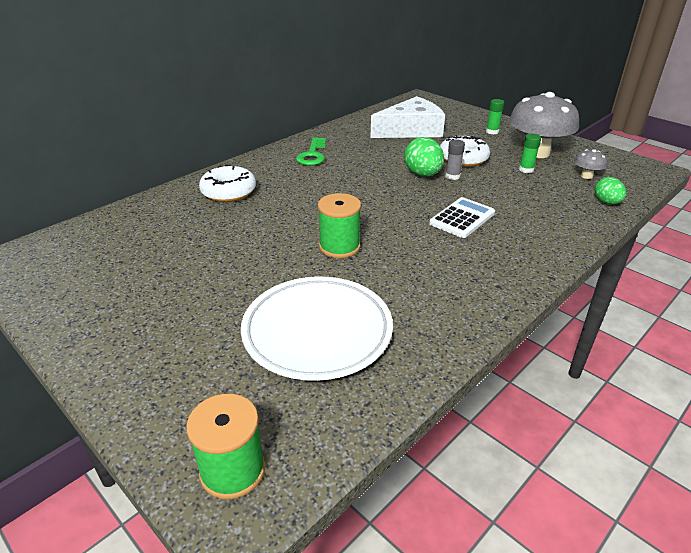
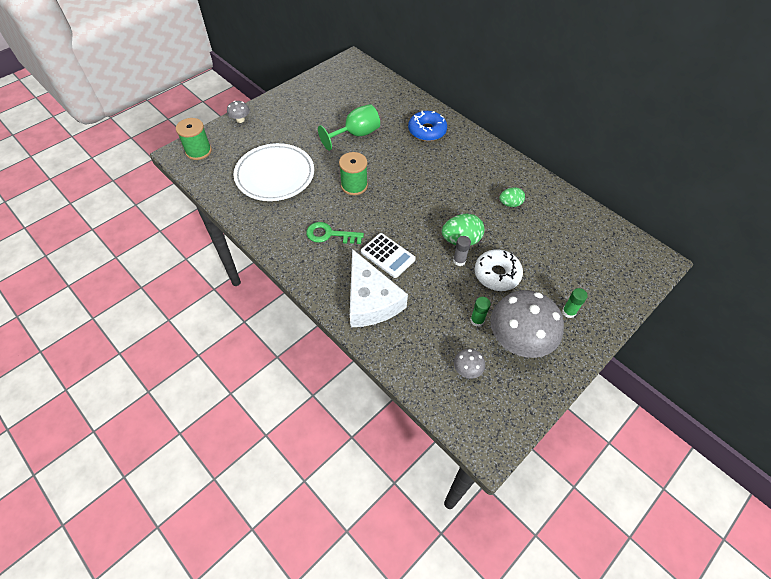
camera: 90 degrees right, 20 degrees up
(134, 404) = (240, 120): none -> grey mushroom
(223, 248) = (356, 134): none -> green goblet
(229, 192) = (427, 131): white donut -> blue donut
(312, 155) = (492, 172): green key -> green key (330, 234)
(411, 130) = (559, 243): white cheese -> white cheese (371, 300)
(606, 202) = (413, 368): green egg -> green egg (510, 204)

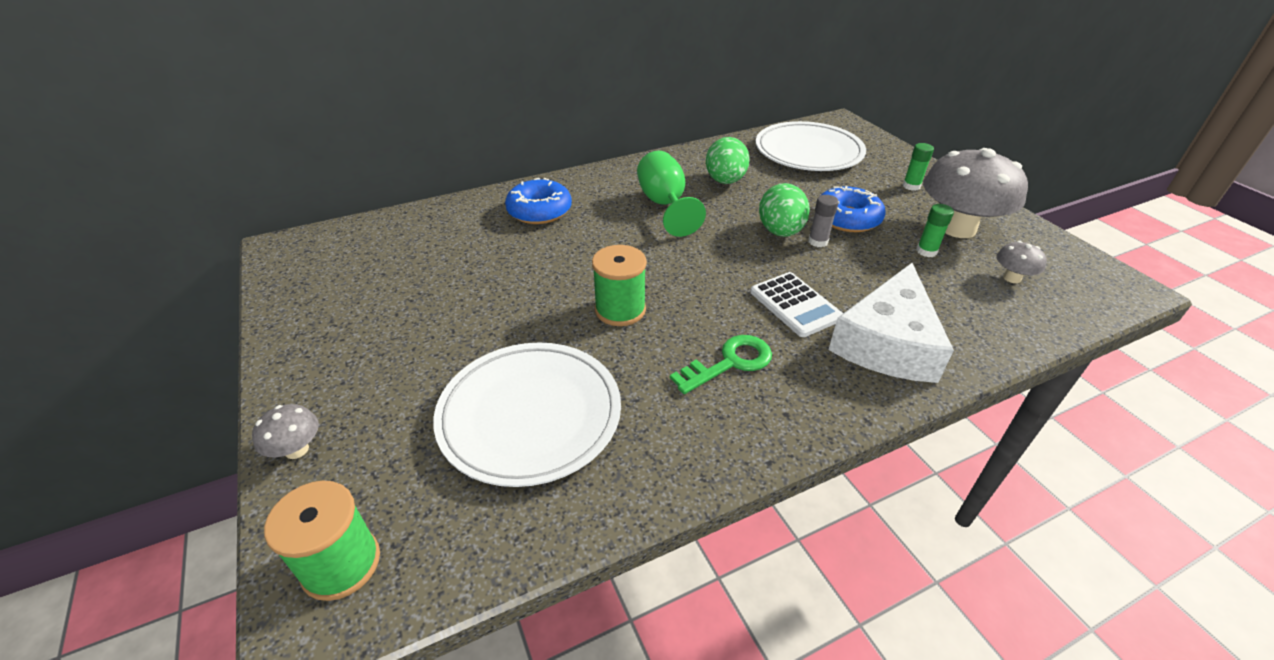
camera: 70 degrees left, 15 degrees down
(330, 234) = (729, 363): green key -> green key turned 150 degrees counterclockwise
(356, 134) = (492, 282): green goblet -> green goblet (665, 205)
(371, 300) = (888, 342): white cheese -> white cheese turned 120 degrees clockwise
(388, 255) = (795, 305): white calculator -> white calculator turned 90 degrees clockwise
(497, 274) = (847, 218): white donut -> blue donut
(510, 204) = (725, 181): green egg -> green egg, size x1.57
(585, 244) = (808, 152): none -> white plate

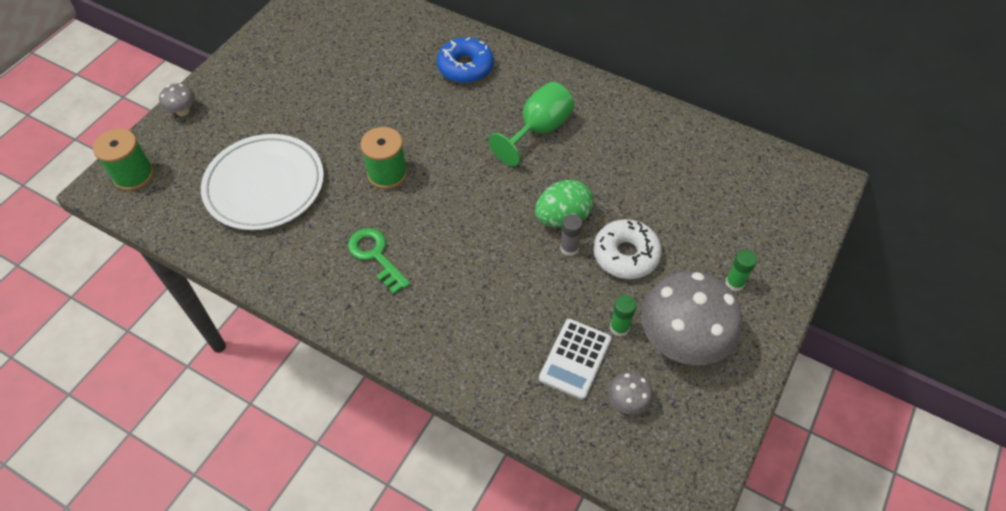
camera: 55 degrees right, 15 degrees up
(725, 181) = (612, 149): green egg -> none
(729, 363) = (376, 256): green key -> green key turned 150 degrees counterclockwise
(795, 305) = (468, 266): white calculator -> white calculator (575, 359)
(808, 152) = (727, 182): white plate -> none
(847, 218) = (626, 255): blue donut -> white donut
(888, 342) = (465, 338): white cheese -> none

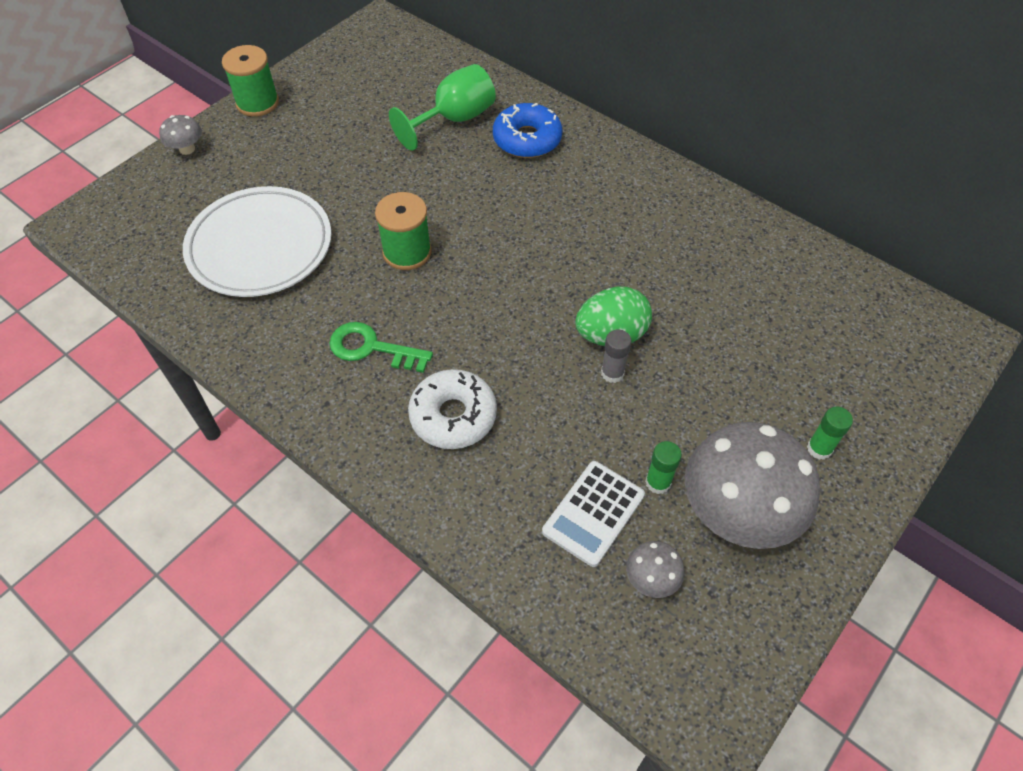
camera: 10 degrees right, 0 degrees up
(133, 175) = (114, 214): green spool -> green spool (257, 103)
(376, 256) = (372, 348): green key -> green key turned 45 degrees counterclockwise
(538, 130) = (601, 224): green goblet -> green goblet (454, 119)
(626, 255) = (683, 392): white donut -> white donut (453, 416)

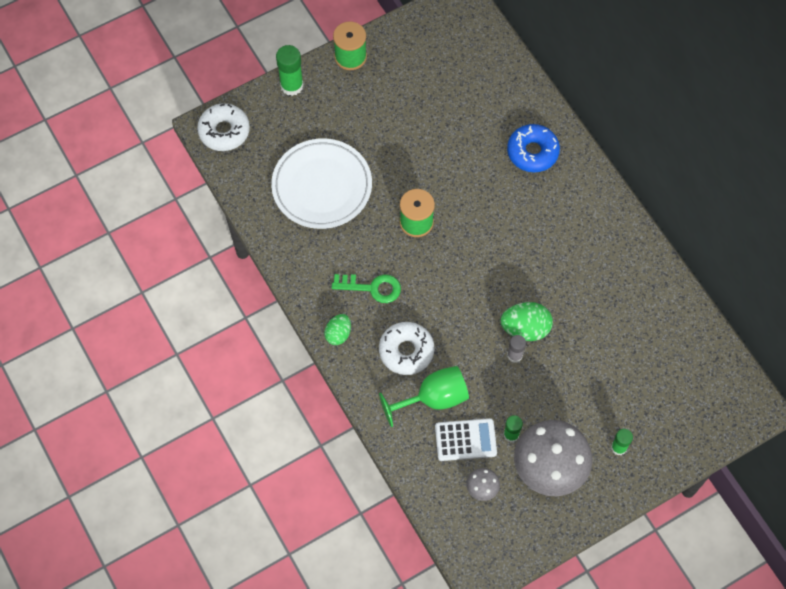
camera: 20 degrees right, 10 degrees up
(102, 220) = (224, 131): none -> white donut
(187, 149) = (292, 85): grey mushroom -> green glue stick
(341, 424) = (338, 334): none -> green egg
(372, 348) = (372, 288): green key -> green key turned 150 degrees clockwise
(454, 119) = (487, 117): green goblet -> green goblet (433, 398)
(593, 513) = (465, 440): white calculator -> white calculator turned 150 degrees counterclockwise

